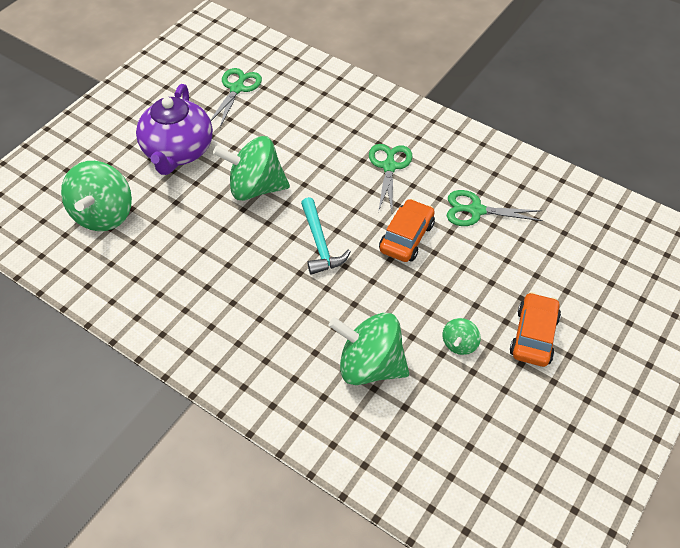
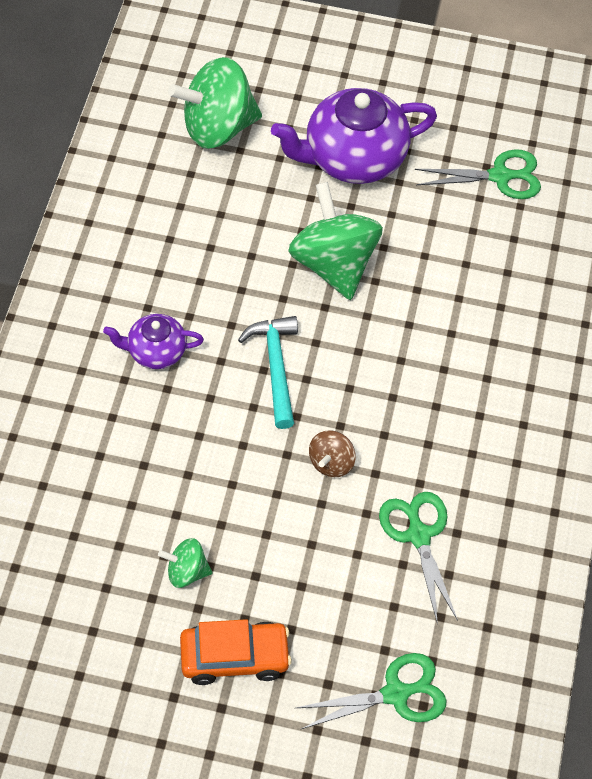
camera: 65 degrees right, 5 degrees up
(273, 309) = (155, 351): none -> purple teapot
(320, 244) = (275, 367): turquoise hammer -> turquoise hammer turned 120 degrees clockwise
(369, 365) = (116, 480): green spinning top -> none
(389, 166) = (448, 405): green scissors -> green scissors (396, 694)
(406, 237) = (331, 463): orange car -> brown spinning top

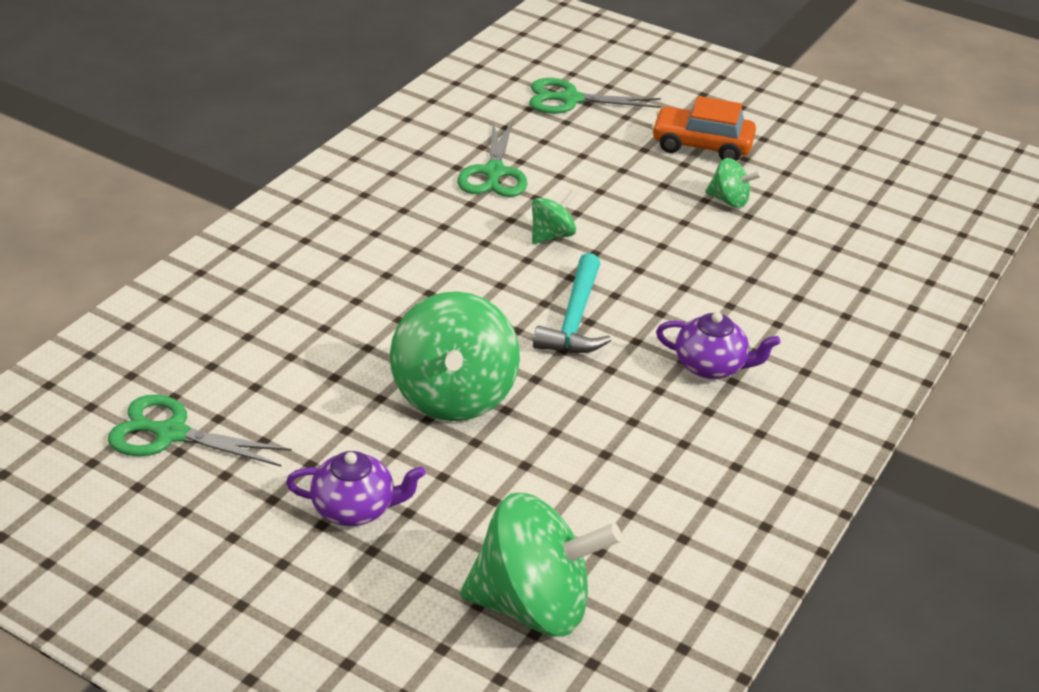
camera: 160 degrees left, 20 degrees down
(331, 463) = (552, 235): brown spinning top -> green spinning top
(353, 158) = (355, 508): purple teapot -> purple teapot, size x0.53

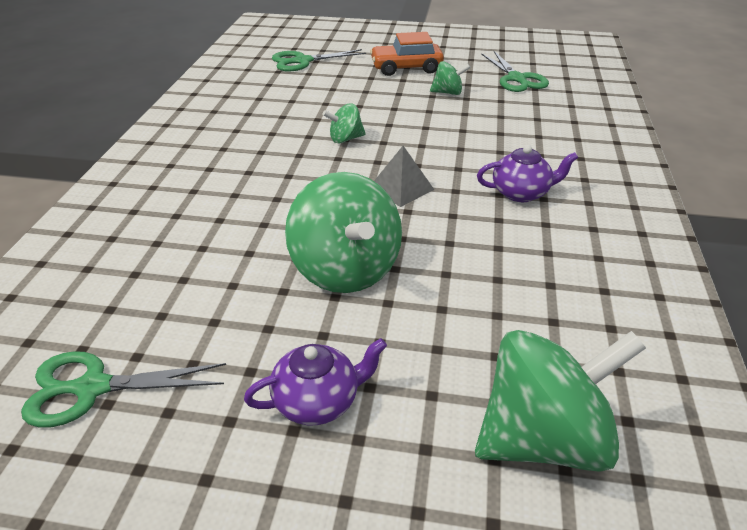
camera: 20 degrees left, 0 degrees up
(494, 173) = (278, 111): green scissors -> green scissors (517, 79)
(552, 235) = (345, 139): green spinning top -> green spinning top turned 135 degrees counterclockwise
(574, 319) = (401, 188): turquoise hammer -> grey pyramid

